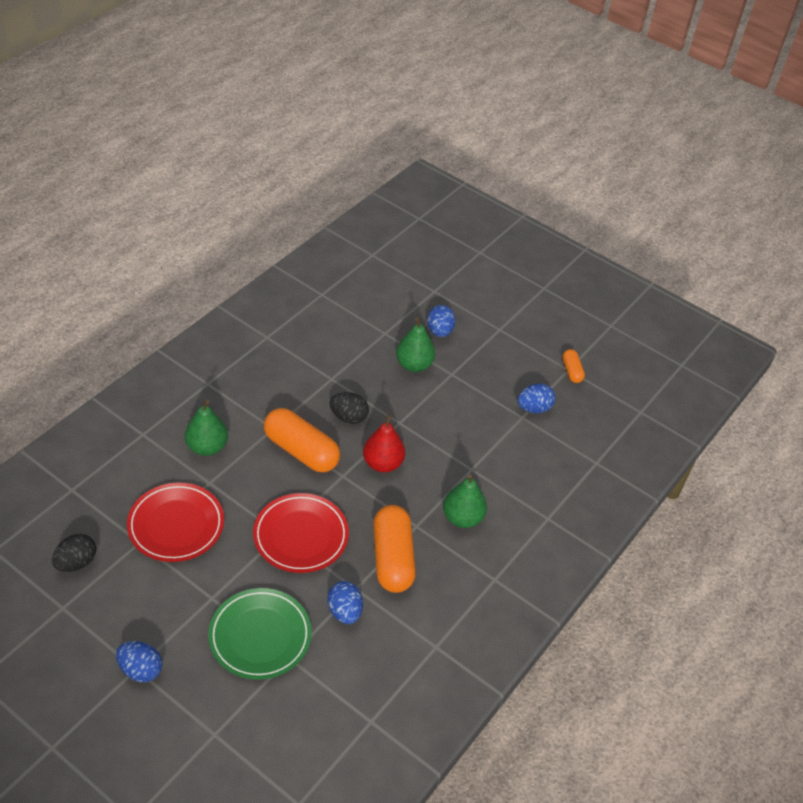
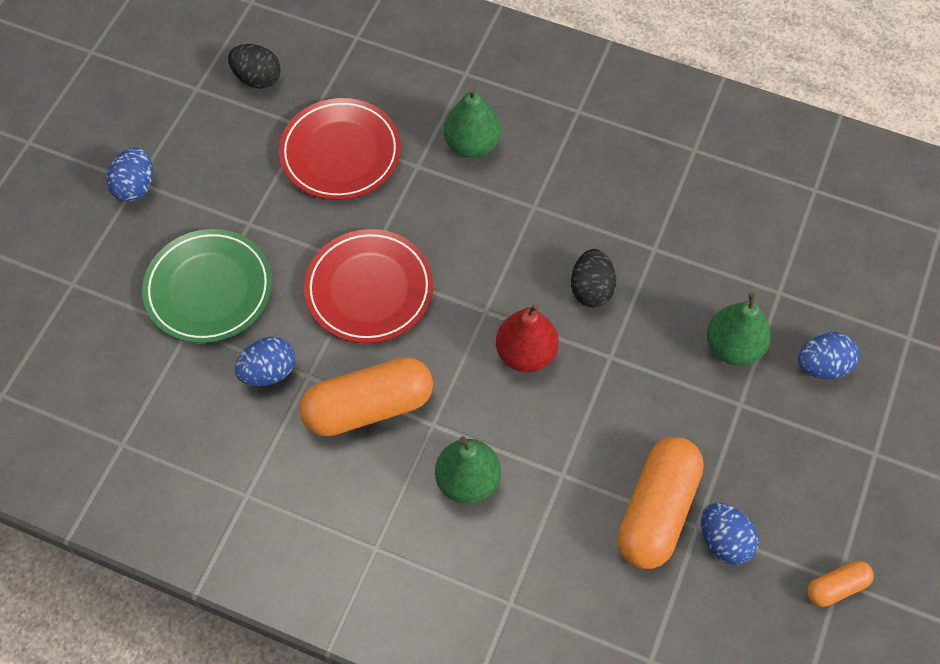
camera: 80 degrees right, 15 degrees up
(301, 451) = (508, 249): orange capsule -> orange capsule (657, 510)

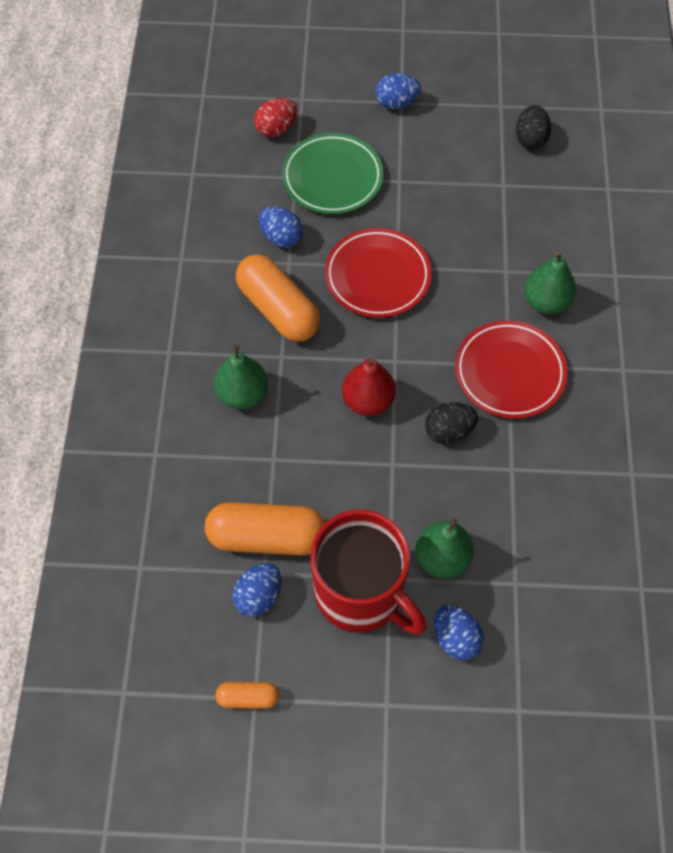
camera: 70 degrees right, 0 degrees up
(103, 326) = (276, 129): none -> red egg
(340, 153) = (490, 216): red plate -> red plate (509, 372)
(750, 437) = (361, 593): none -> red mug
(836, 587) = (248, 698): orange capsule -> orange capsule turned 45 degrees counterclockwise

